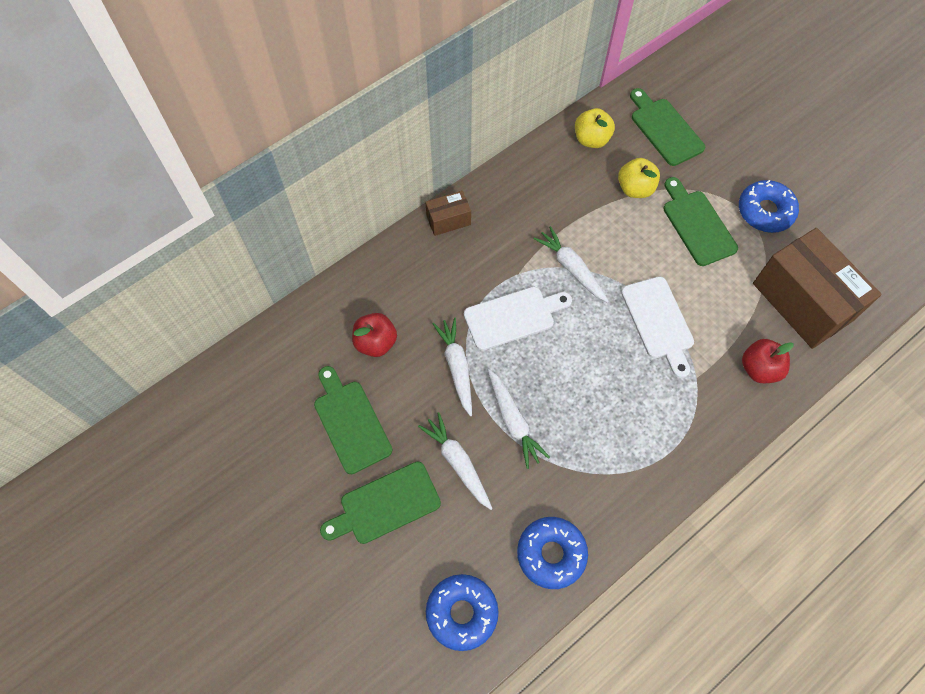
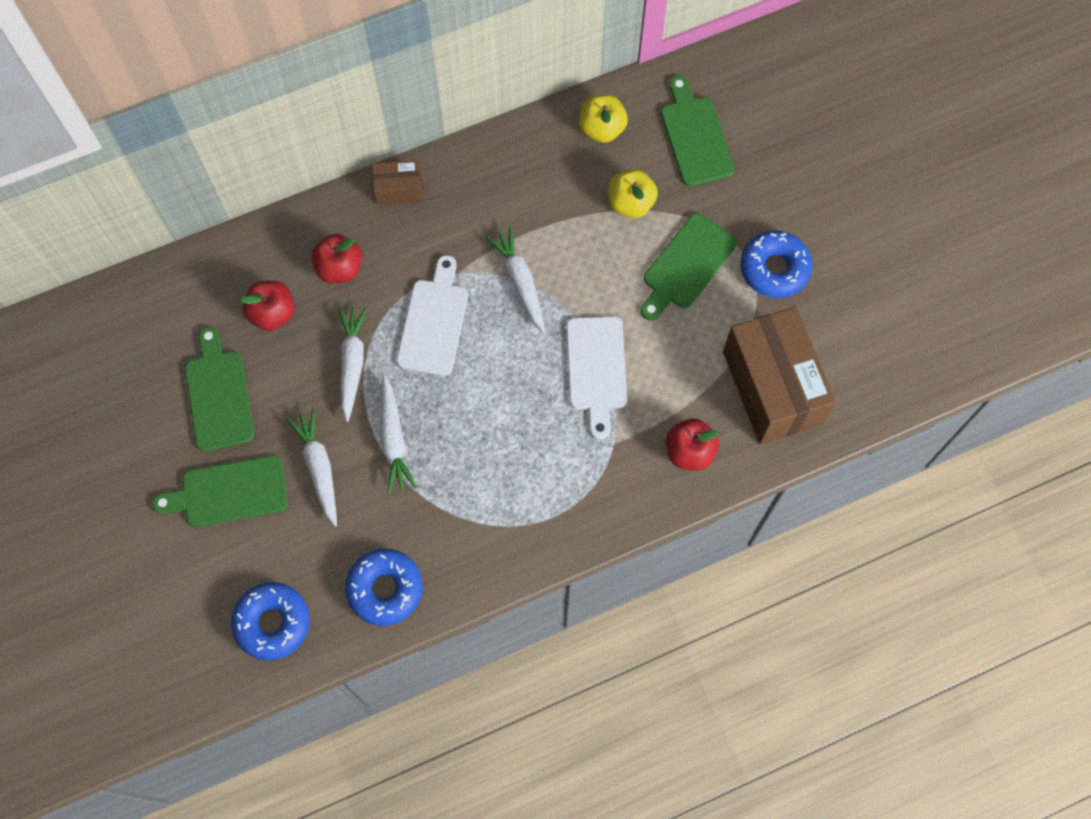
camera: 15 degrees right, 5 degrees up
(420, 292) = (340, 268): none -> red apple
(513, 317) = (434, 322): white cutting board -> white cutting board turned 75 degrees counterclockwise
(697, 224) = (686, 265): green cutting board -> green cutting board turned 135 degrees counterclockwise

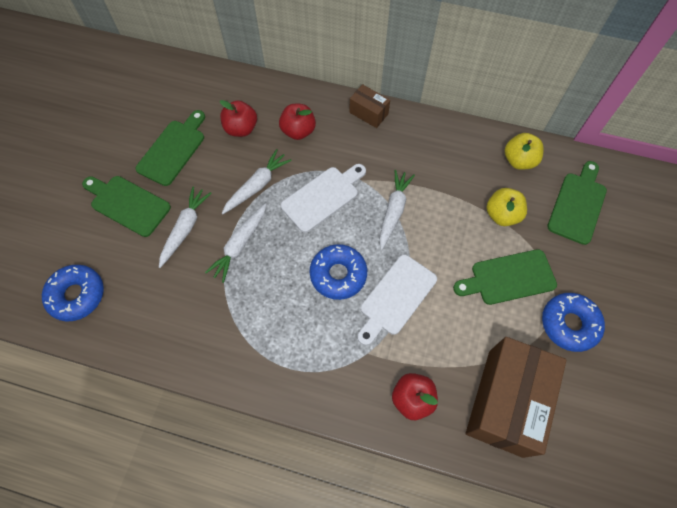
camera: 40 degrees right, 5 degrees down
(385, 589) = (153, 328): blue donut -> blue donut (338, 274)

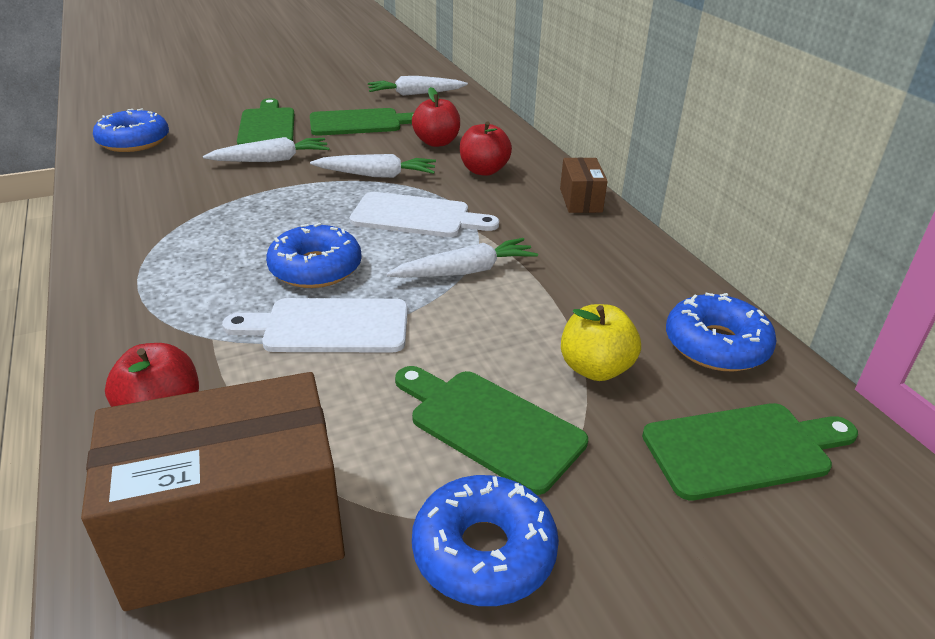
camera: 50 degrees right, 30 degrees down
(240, 245) = (285, 194): white carrot -> white carrot (415, 94)
(519, 160) = (716, 345): yellow apple -> blue donut

